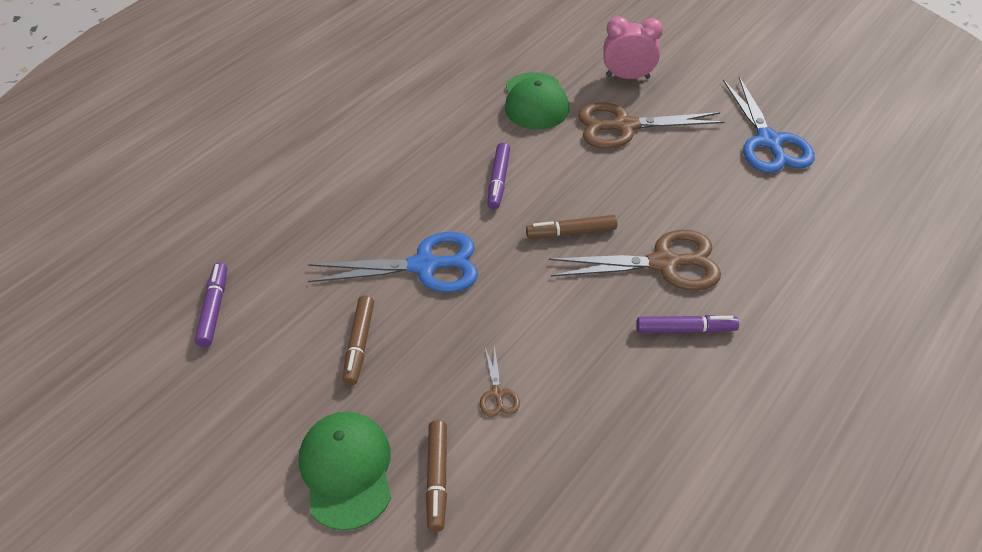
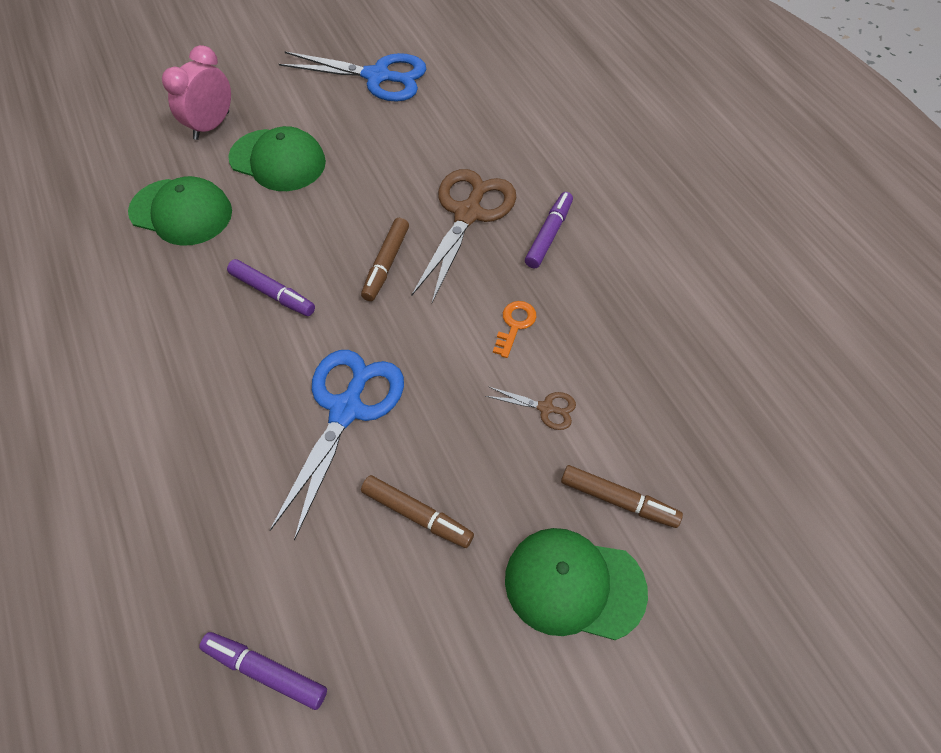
camera: 65 degrees left, 10 degrees up
(568, 341) = (514, 325): none -> orange key
(624, 126) = (278, 160): brown scissors -> green cap

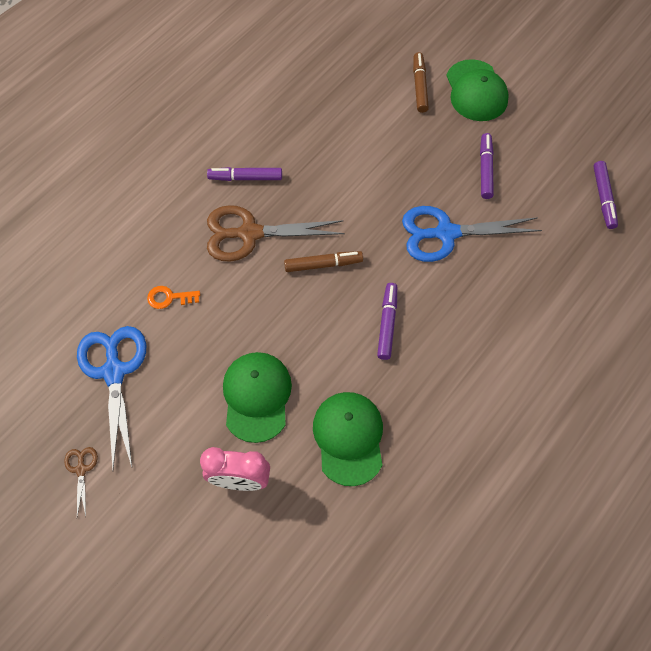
camera: 115 degrees left, 5 degrees up
(417, 514) = (485, 169): brown marker -> purple marker
(514, 325) = (333, 170): orange key -> orange key (169, 298)
(546, 408) = (383, 134): brown scissors -> brown scissors (81, 469)

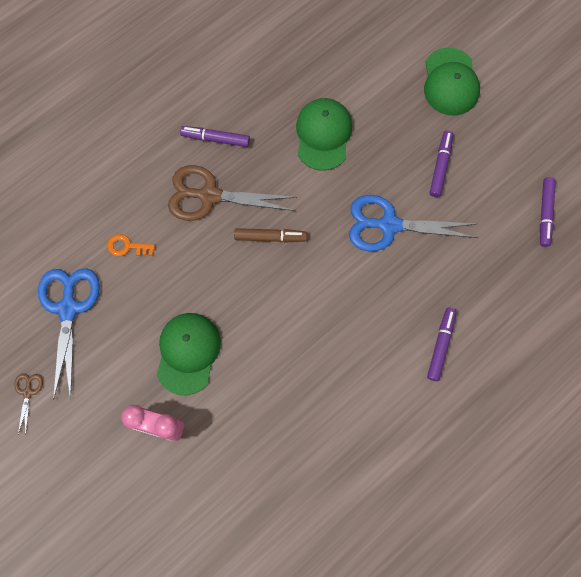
camera: 10 degrees right, 10 degrees up
(349, 438) = (261, 405): green cap -> green cap (323, 135)
(387, 324) = (316, 304): purple marker -> purple marker (440, 345)
(419, 86) = (397, 69): brown marker -> none

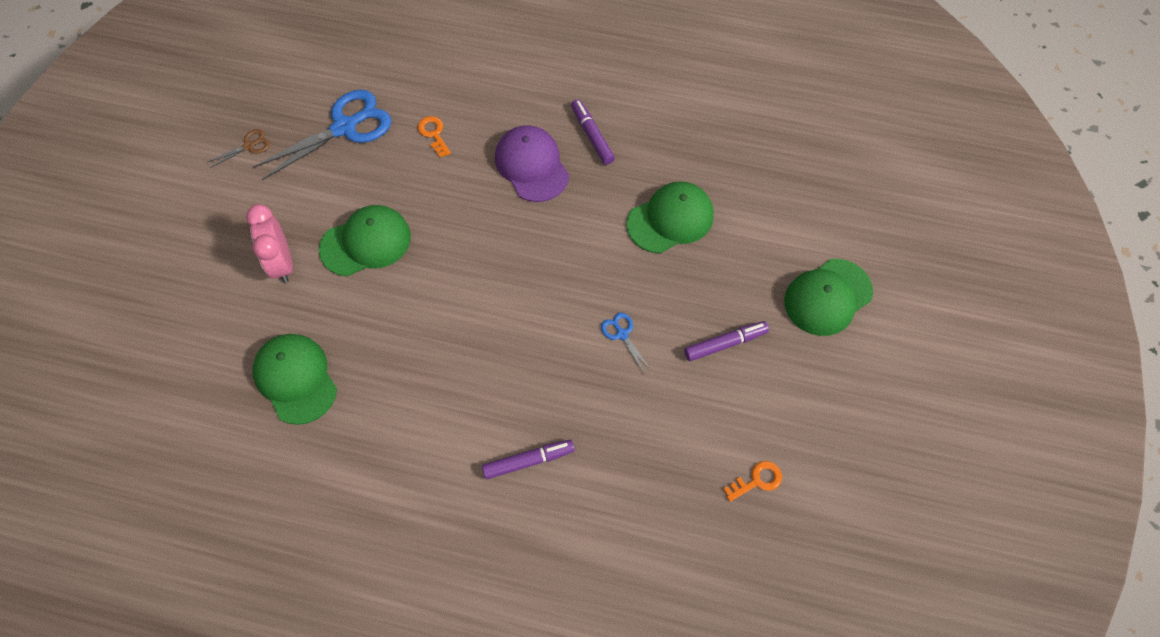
camera: 55 degrees right, 10 degrees down
(209, 195) = (532, 165): brown scissors -> purple cap
(268, 470) = (295, 379): none -> green cap
(270, 237) = (528, 239): brown marker -> none
(389, 225) = (622, 334): blue scissors -> blue scissors, size x0.45
(545, 213) = (757, 480): purple marker -> orange key

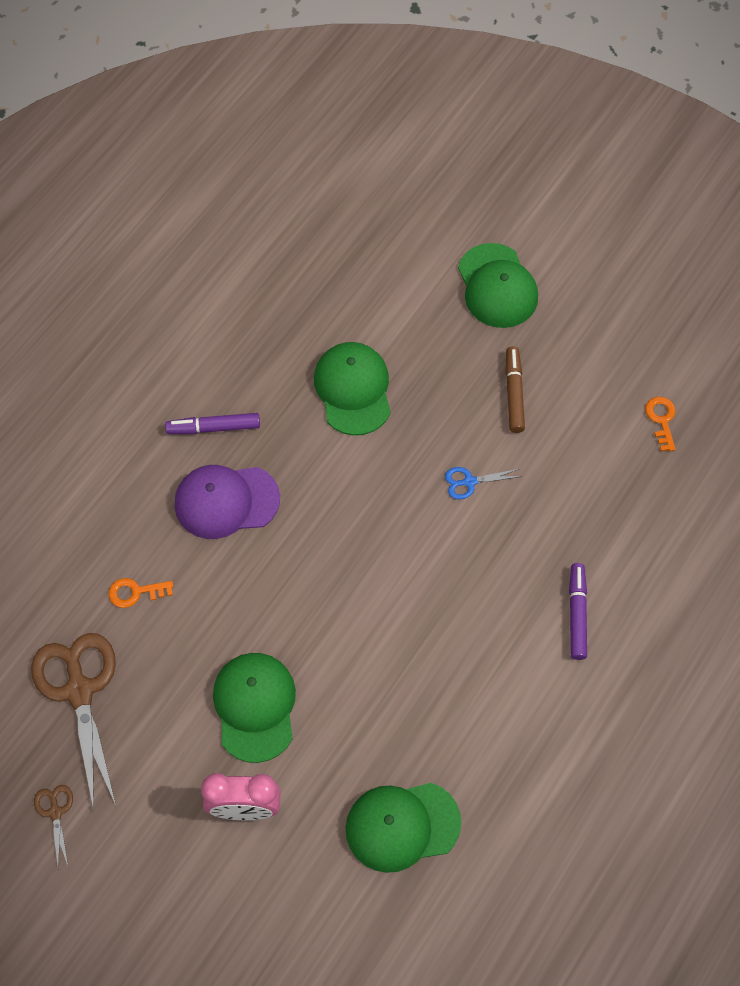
camera: 70 degrees left, 0 degrees up
(345, 127) = (79, 691): blue scissors -> brown scissors
(725, 344) = (514, 393): purple marker -> brown marker

